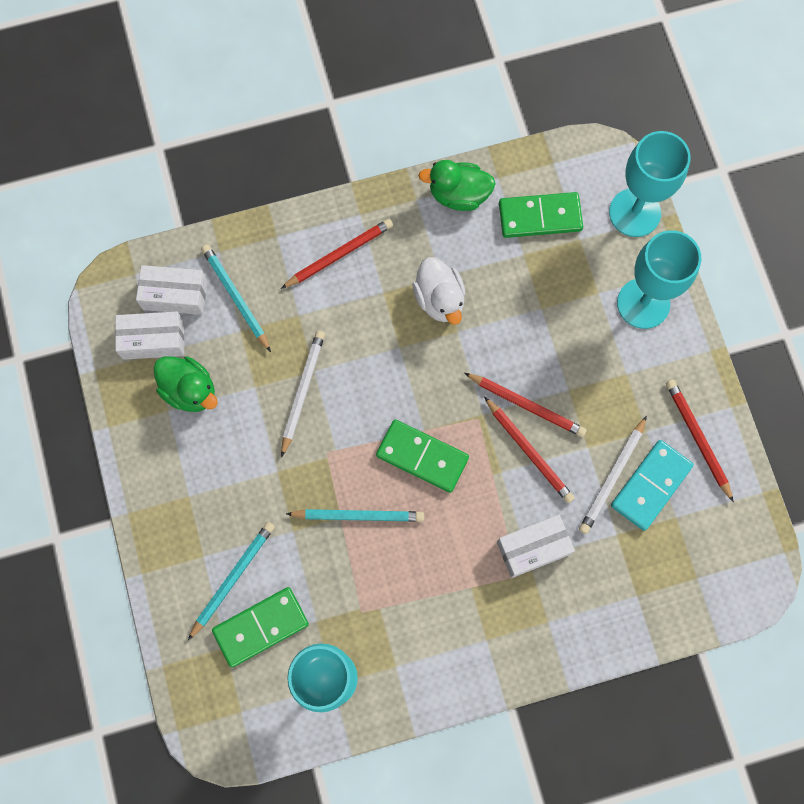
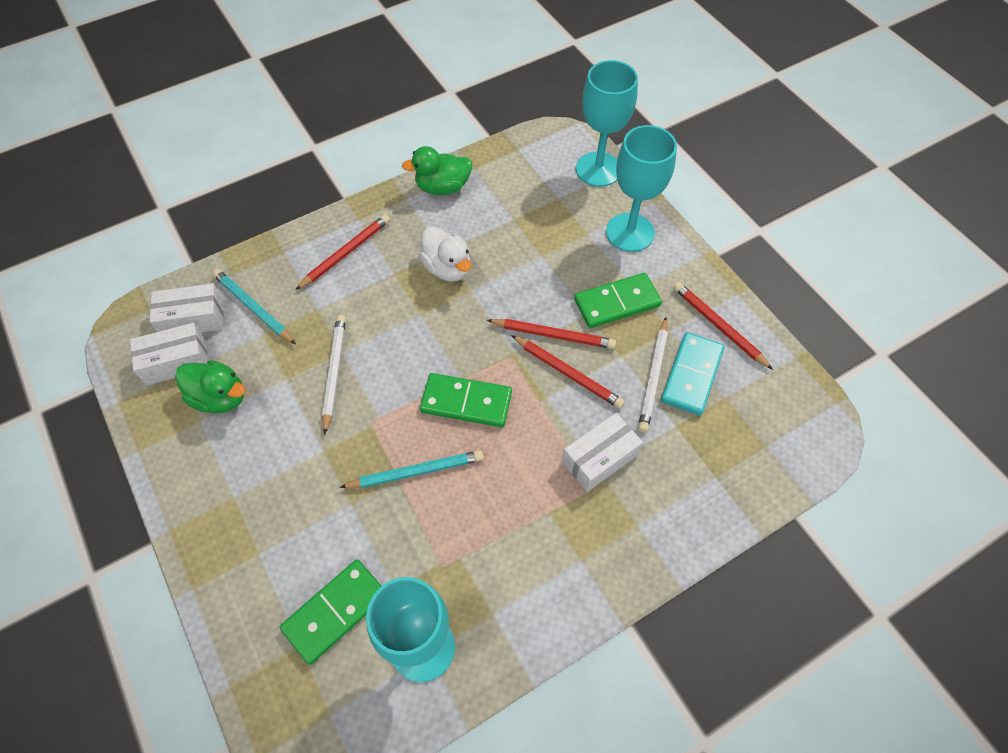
camera: 15 degrees left, 15 degrees down
(233, 578) = (295, 568): turquoise pencil -> none
(540, 216) = (518, 188): green domino -> green domino (617, 302)

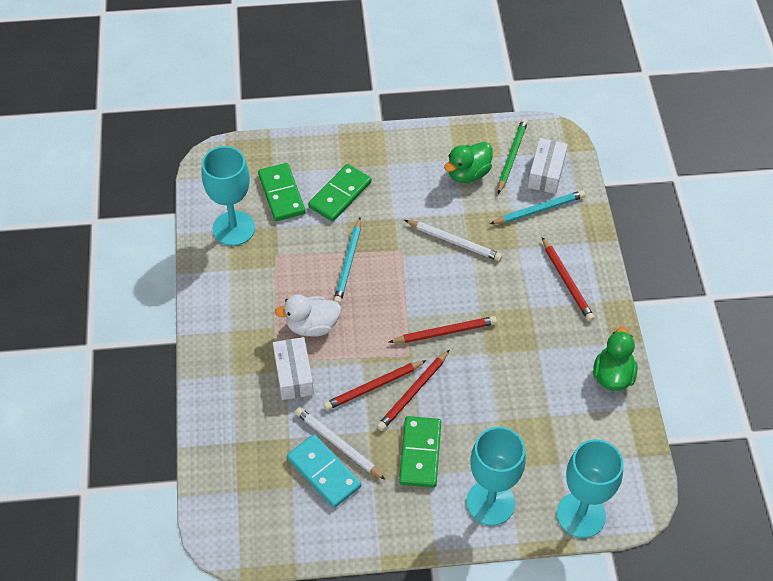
camera: 115 degrees right, 5 degrees down
(176, 361) = (512, 156): white box -> green pencil
(447, 268) = (517, 345): white duck -> white duck (312, 326)
(466, 402) = (385, 312): green domino -> green domino (340, 195)
(718, 326) = (357, 519): red pencil -> red pencil (445, 332)

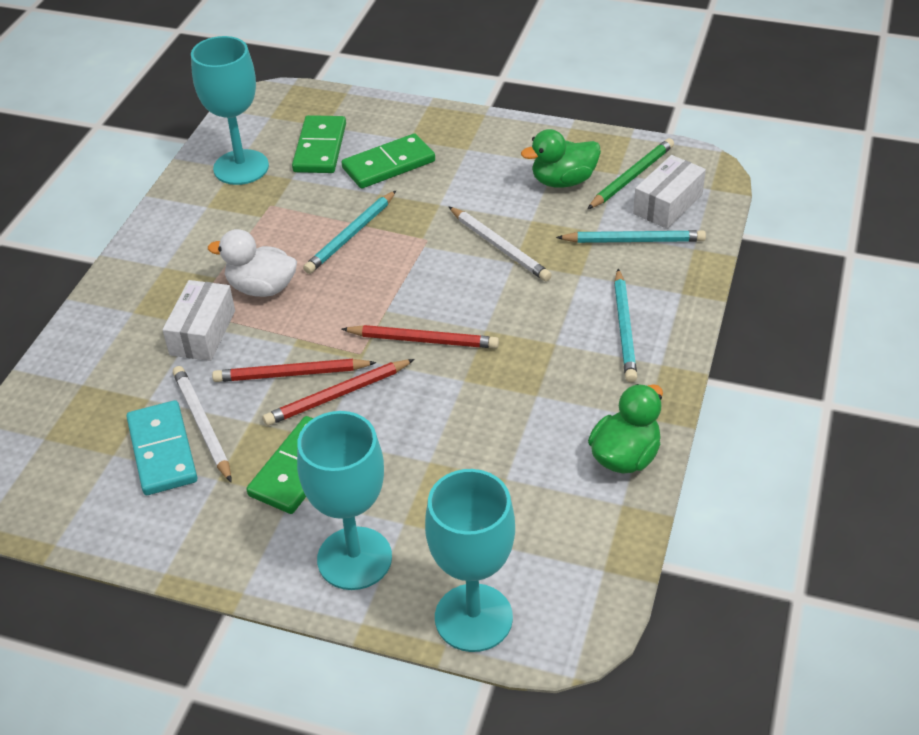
camera: 25 degrees right, 10 degrees down
(567, 282) = (624, 328): red pencil -> turquoise pencil

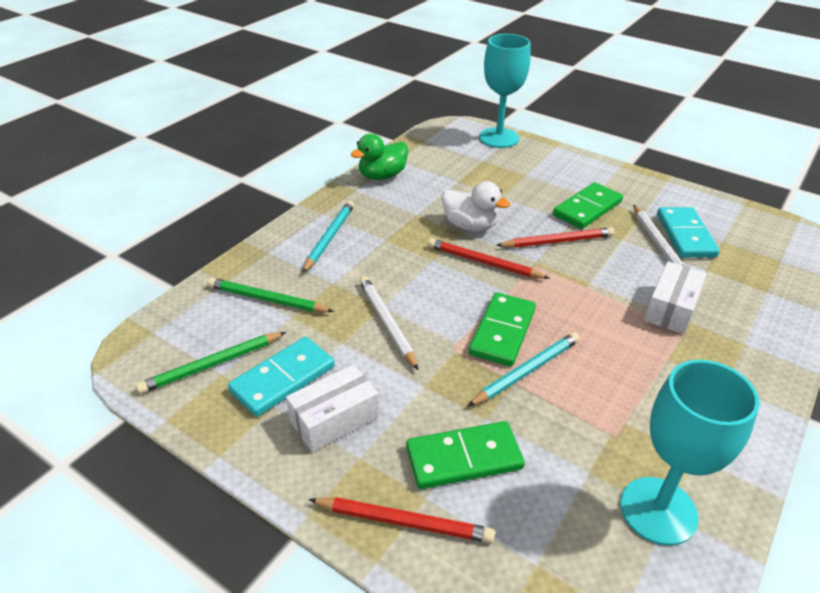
camera: 165 degrees left, 5 degrees down
(261, 288) = (620, 336): white duck -> white duck (470, 226)
(291, 374) = (592, 262): red pencil -> red pencil (404, 522)
(320, 148) = (548, 516): green domino -> green domino (502, 332)
(354, 558) = (556, 166): turquoise goblet -> none
(563, 181) = (283, 378): green duck -> turquoise domino
(634, 240) = (267, 299): turquoise pencil -> green pencil
(667, 204) = (207, 326): white box -> white box (334, 419)

